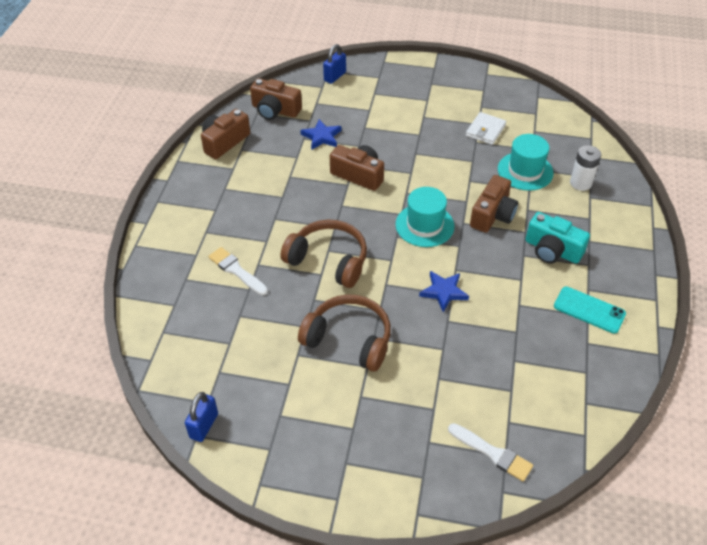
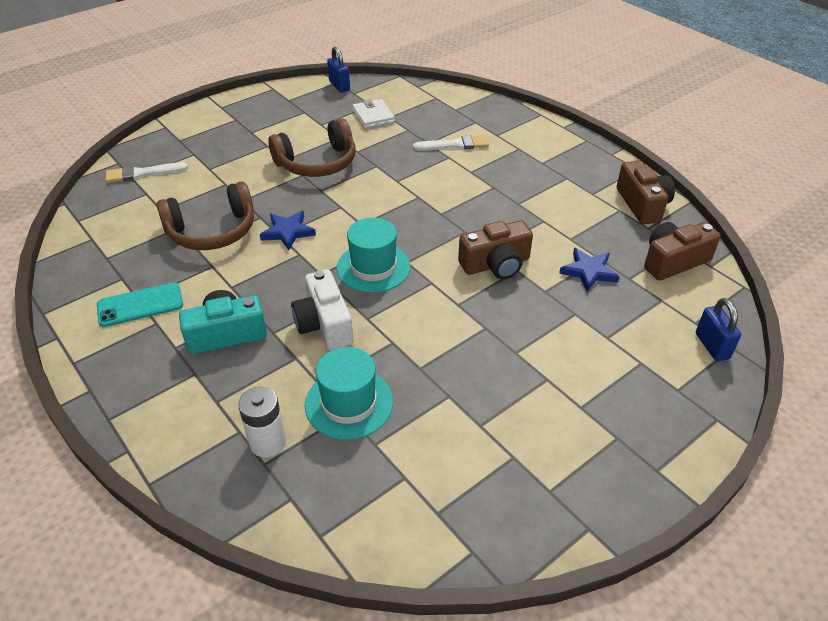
camera: 130 degrees right, 5 degrees down
(328, 260) = (406, 191): brown headphones -> brown headphones (212, 231)
(485, 130) = (459, 422): white wallet -> white wallet (373, 116)
(492, 215) = (324, 324): brown camera -> white camera

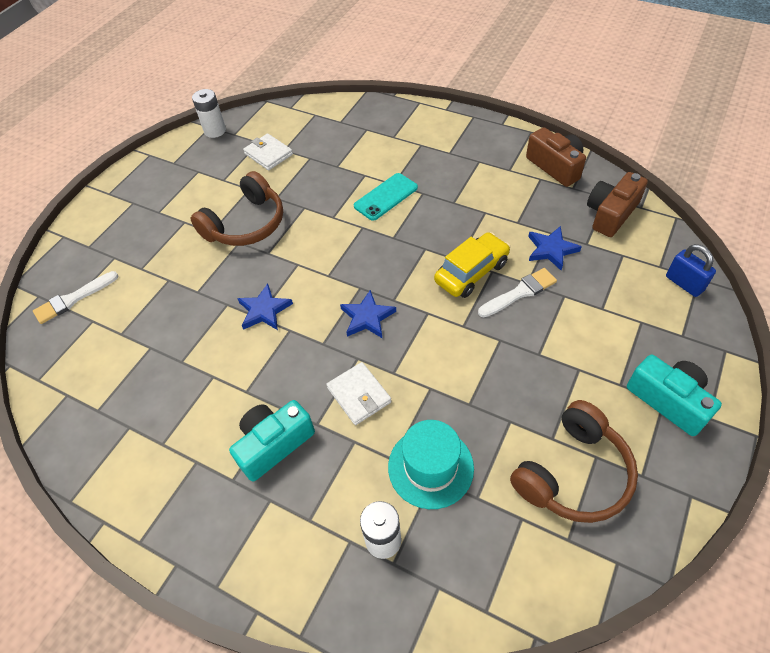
camera: 20 degrees left, 10 degrees up
(140, 305) = (168, 449): turquoise phone -> turquoise phone (386, 197)
(212, 231) = (189, 338): brown headphones -> brown headphones (573, 474)
(324, 324) = (359, 395): white camera -> white wallet
(339, 86) = (215, 131): blue padlock -> white battery
(373, 267) = (367, 317): turquoise hat -> blue star
(455, 145) = (363, 160): white brush -> white brush (519, 292)
(496, 264) = (471, 272): brown camera -> yellow car
(622, 439) = (668, 400): none -> turquoise camera

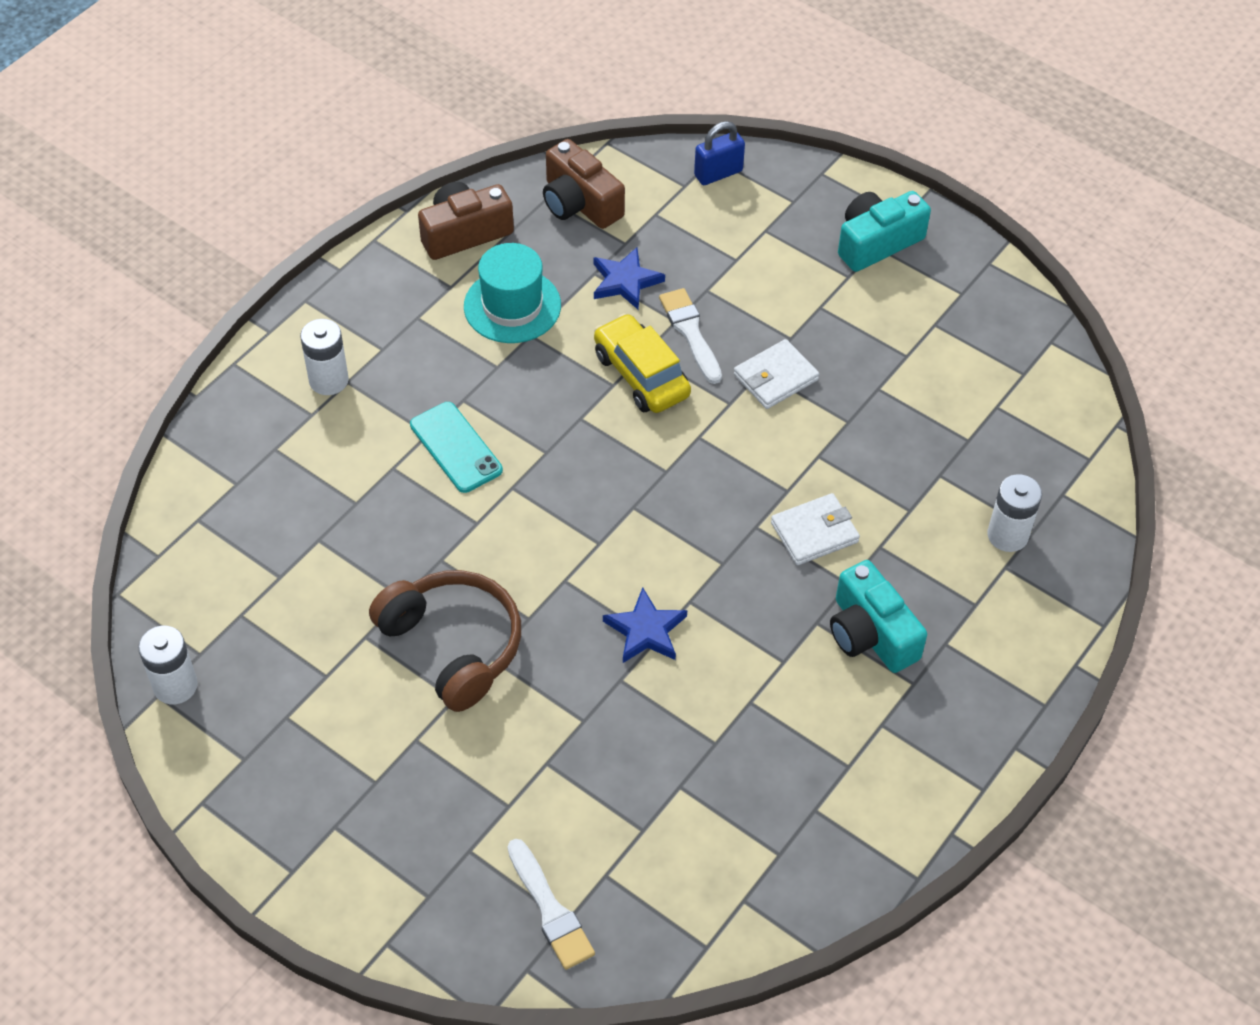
camera: 85 degrees left, 0 degrees up
(268, 154) = (283, 601): white wallet -> white wallet (775, 377)
(367, 317) = (690, 506): blue star -> none
(419, 137) = (328, 380): none -> white battery
(430, 467) = (926, 475): turquoise hat -> turquoise hat (512, 306)
(573, 474) = (952, 349): brown headphones -> none

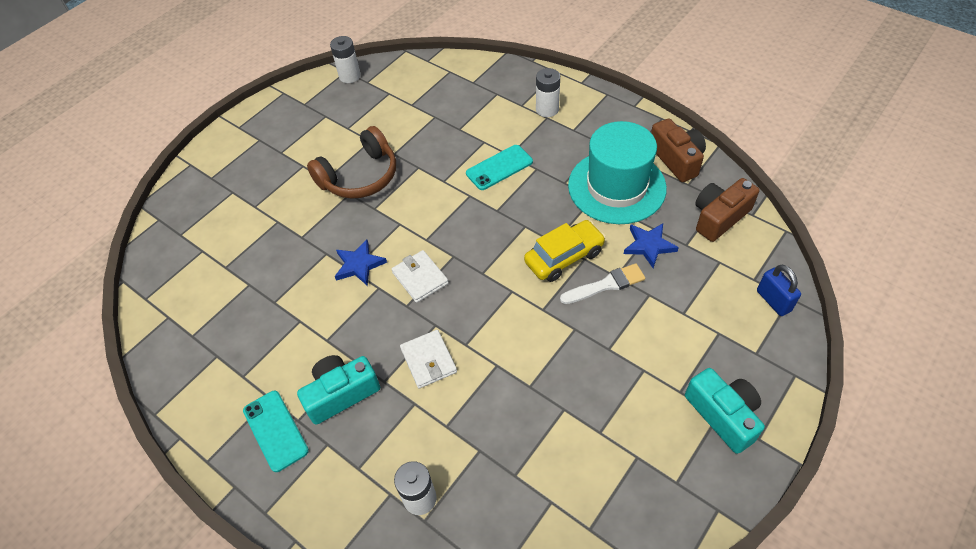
camera: 95 degrees right, 0 degrees up
(512, 306) = (616, 187): turquoise hat -> turquoise hat, size x1.51
(550, 909) = (189, 227): white brush -> none
(775, 377) = (568, 338): white wallet -> white wallet (420, 278)
(931, 709) = (275, 430): none -> turquoise phone

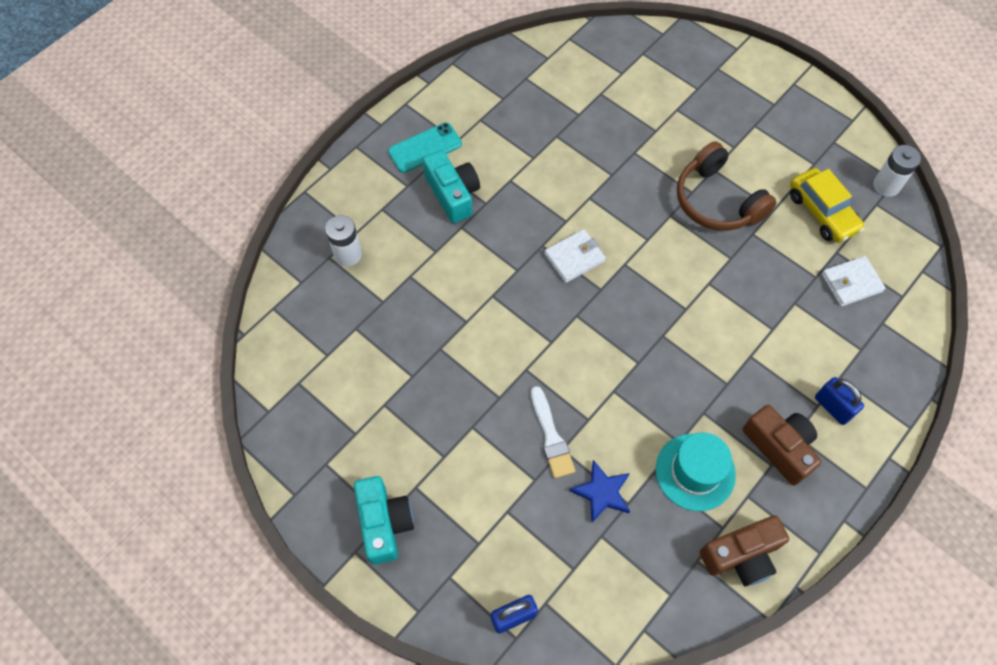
camera: 90 degrees right, 10 degrees up
(359, 265) = (595, 203): blue star -> none
(428, 360) = (478, 263): white wallet -> white wallet (851, 283)
(499, 167) = (729, 342): turquoise phone -> none
(547, 109) = (832, 407): white battery -> blue padlock
(564, 257) = (592, 398): yellow car -> yellow car (822, 212)
(616, 187) = (695, 472): turquoise hat -> turquoise hat, size x0.66
(719, 217) = (641, 586): brown camera -> brown camera (779, 447)
(723, 415) = (384, 523): turquoise camera -> turquoise camera turned 75 degrees counterclockwise

